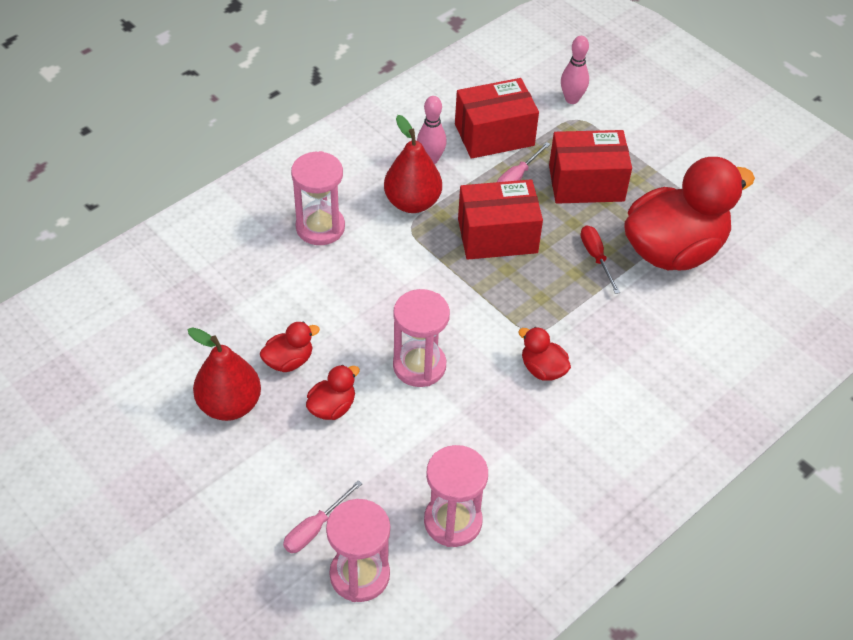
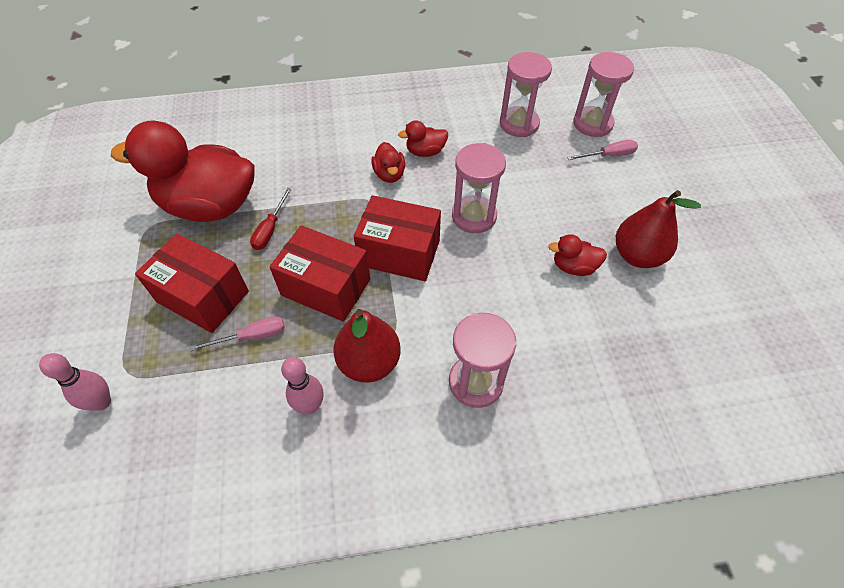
camera: 145 degrees left, 5 degrees up
(332, 407) = (557, 218): red duck -> red duck (425, 152)
(494, 135) = (221, 401): red box -> red box (399, 253)

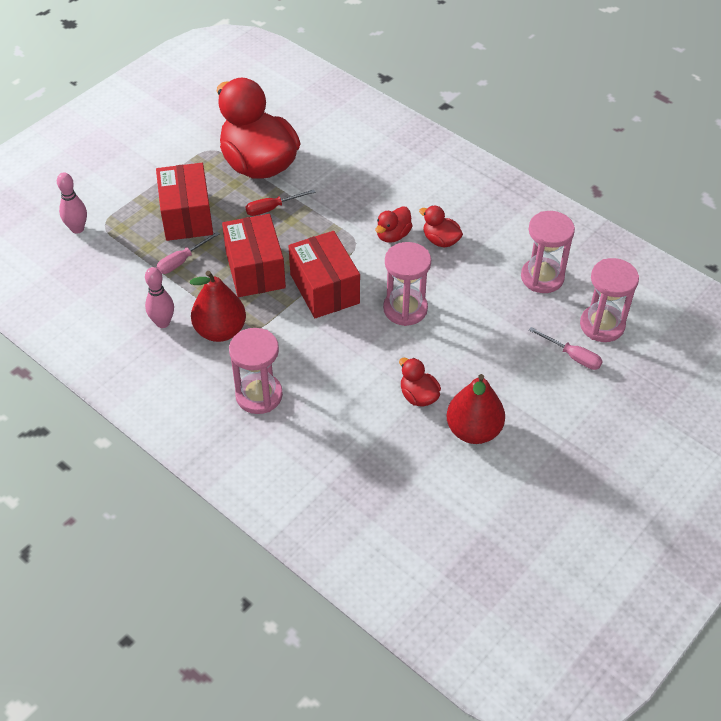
camera: 50 degrees right, 5 degrees down
(251, 337) = (182, 261): pink screwdriver -> pink screwdriver turned 105 degrees clockwise

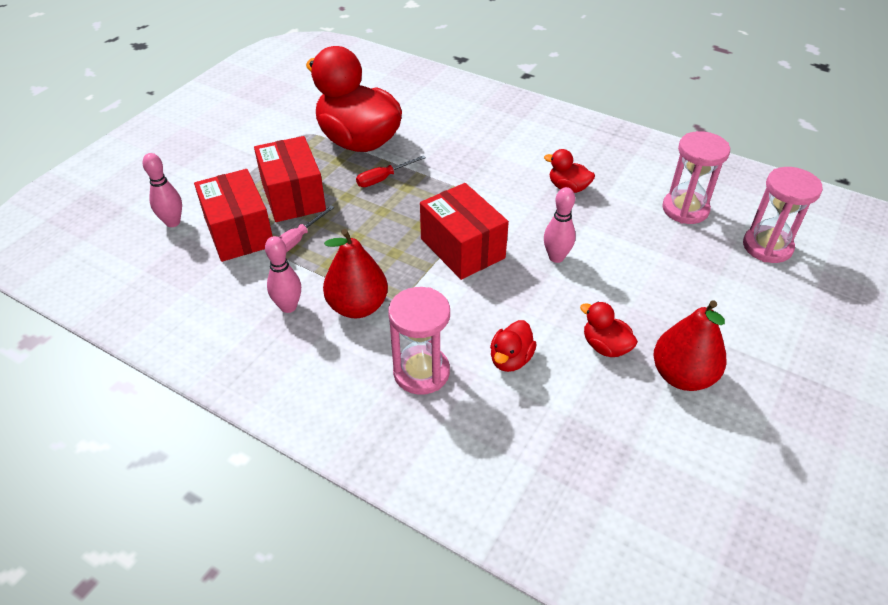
camera: 10 degrees left, 5 degrees down
(255, 270) = (381, 239): red box -> red box (239, 232)
(393, 235) = (517, 189): red duck -> red duck (510, 359)
(405, 309) = (556, 257): pink hourglass -> pink bowling pin
(572, 356) = (752, 281): pink screwdriver -> none

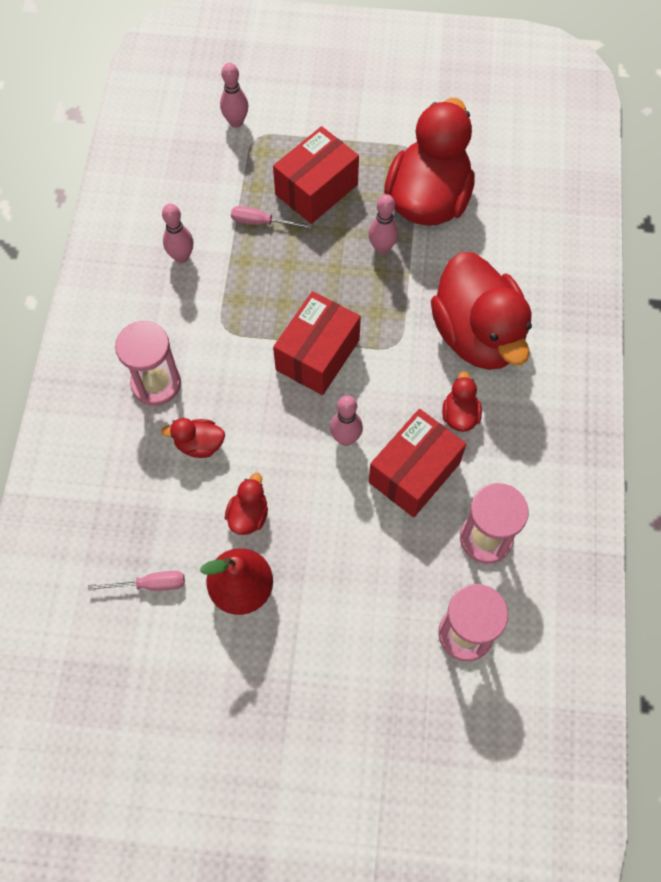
camera: 65 degrees right, 20 degrees up
(239, 232) = (249, 175): red box -> red box (414, 472)
(357, 306) = (205, 306): red pear -> none
(383, 178) = (382, 248): red screwdriver -> pink bowling pin
(501, 156) = (477, 335): none -> red duck
(654, 450) = (150, 584): none -> pink screwdriver

